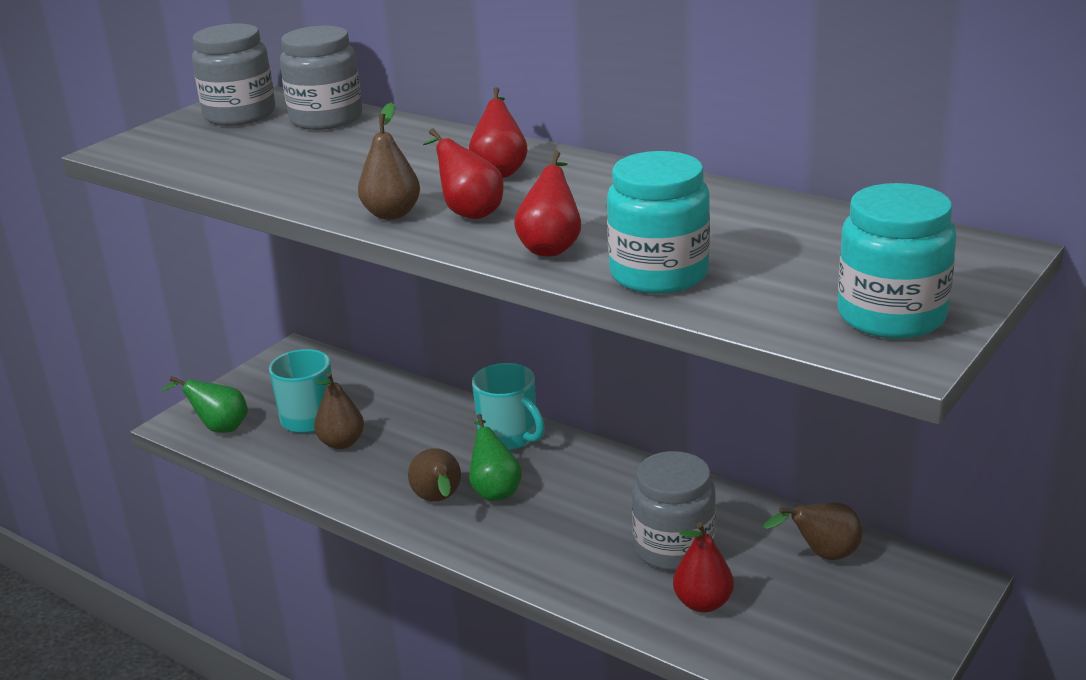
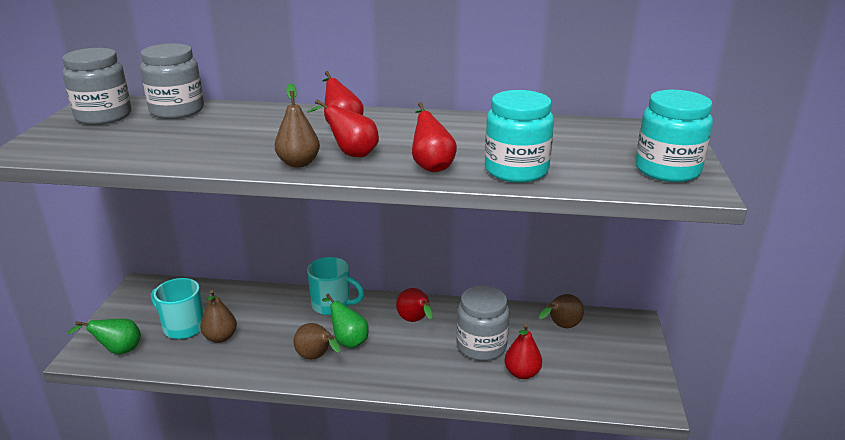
camera: 30 degrees left, 0 degrees up
(606, 487) = (415, 321): none -> red pear

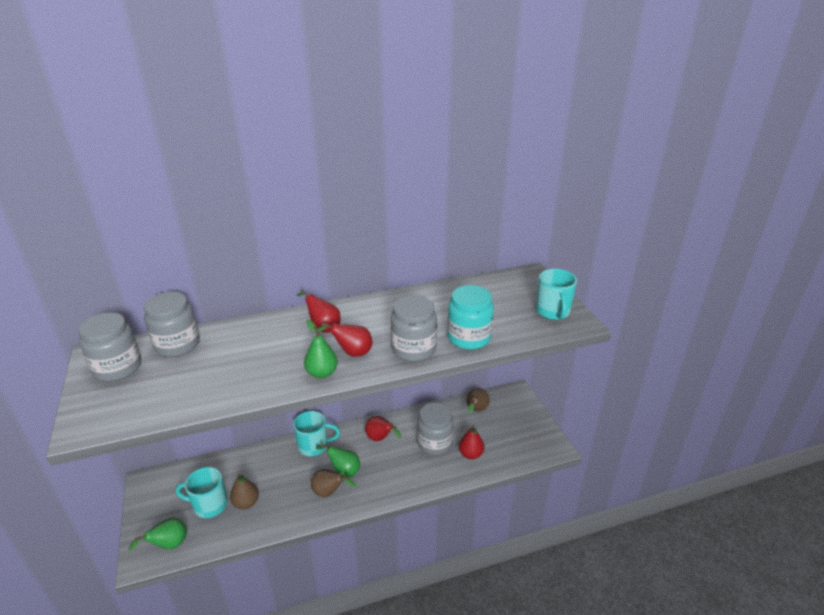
camera: 25 degrees left, 5 degrees up
(298, 163) = (322, 373): brown pear -> green pear
(431, 166) = (413, 349): red pear -> grey jar
(667, 170) = (553, 312): turquoise jar -> turquoise mug

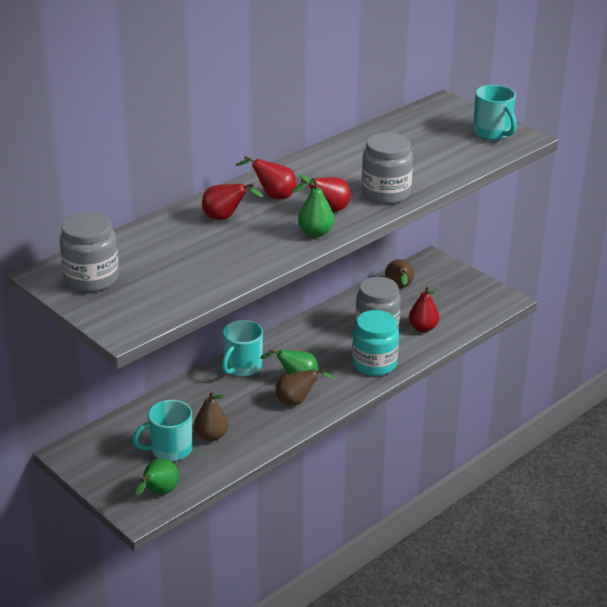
camera: 25 degrees left, 0 degrees up
(177, 344) = (131, 245): grey jar -> none
(314, 446) = (242, 367): turquoise mug -> turquoise mug turned 150 degrees clockwise
(380, 438) = (313, 341): red pear -> red pear (225, 218)
(469, 337) = (430, 172): turquoise jar -> turquoise jar (374, 364)

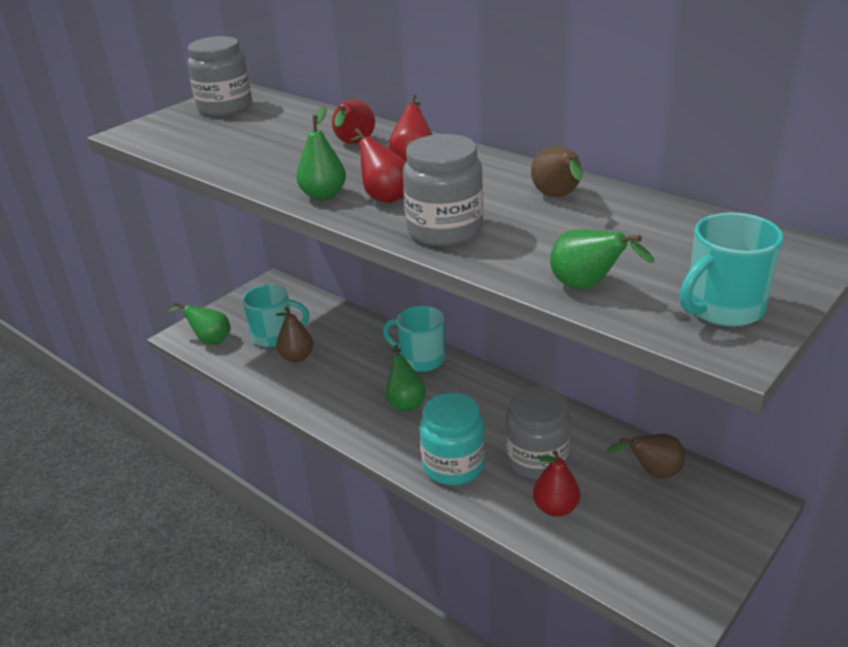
camera: 85 degrees right, 0 degrees up
(170, 450) = (274, 336): turquoise mug -> turquoise mug turned 120 degrees clockwise
(297, 401) = (363, 408): brown pear -> brown pear (558, 197)
(464, 161) = (587, 287): none -> green pear

